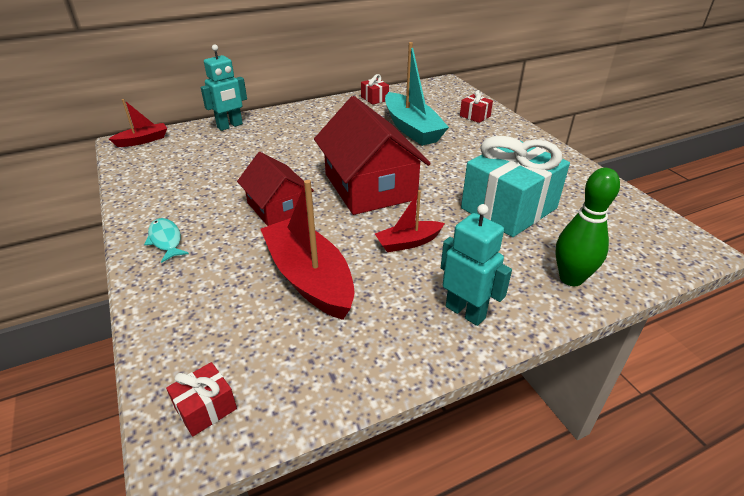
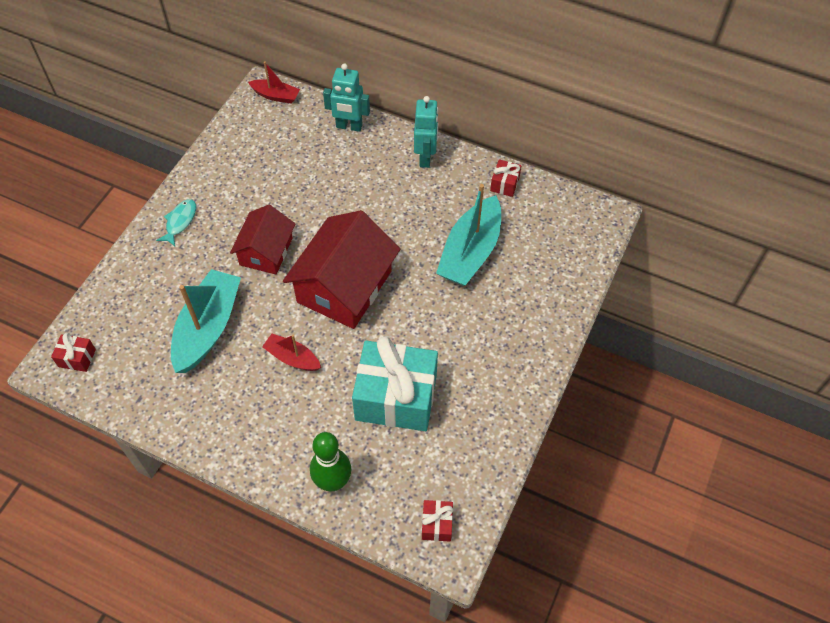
camera: 50 degrees right, 20 degrees up
(309, 278) = (208, 328): red boat -> turquoise boat
(465, 312) = (244, 435): turquoise robot -> turquoise robot (425, 157)
(475, 116) = (548, 284): red gift -> red gift (437, 524)

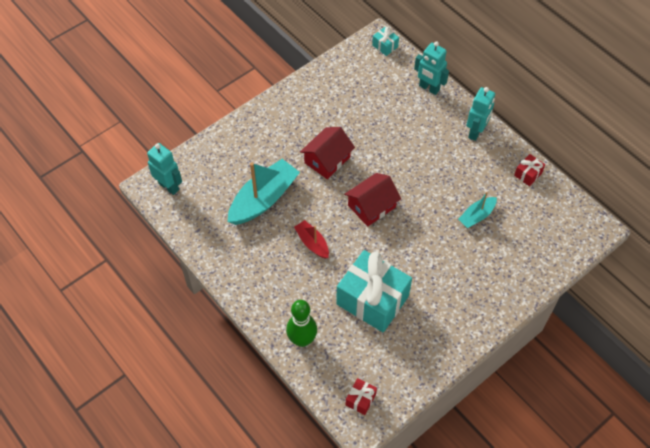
camera: 25 degrees right, 0 degrees up
(77, 358) = (169, 186): red gift -> turquoise robot
(180, 222) = (276, 116): turquoise fish -> none
(276, 96) = (385, 46): red boat -> turquoise gift
(344, 286) = (371, 206): red house -> red house, size x0.61
(470, 252) = (476, 216): turquoise boat -> turquoise boat, size x0.53

